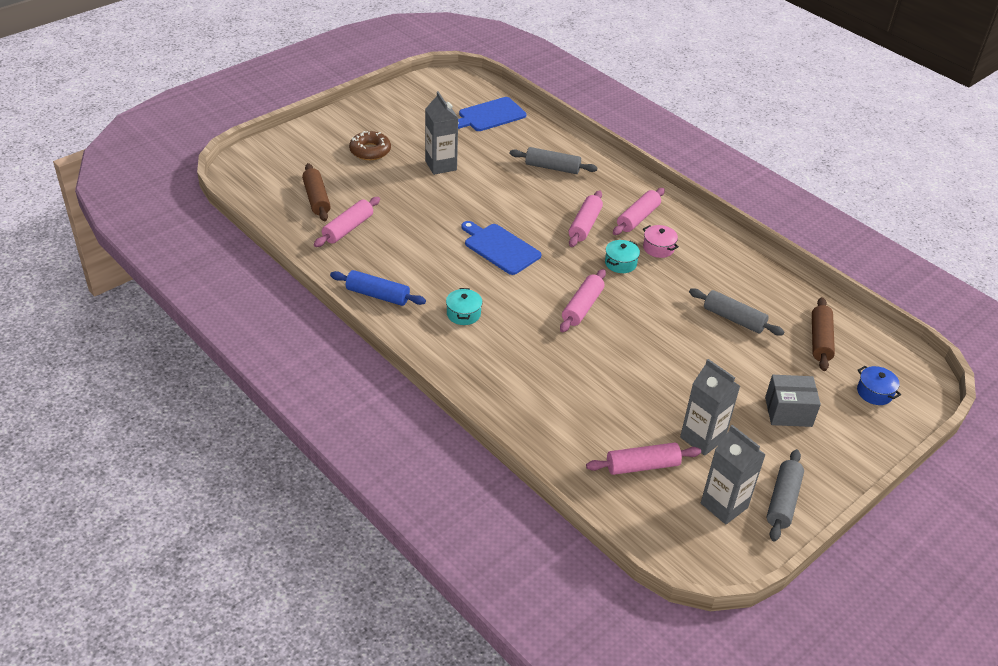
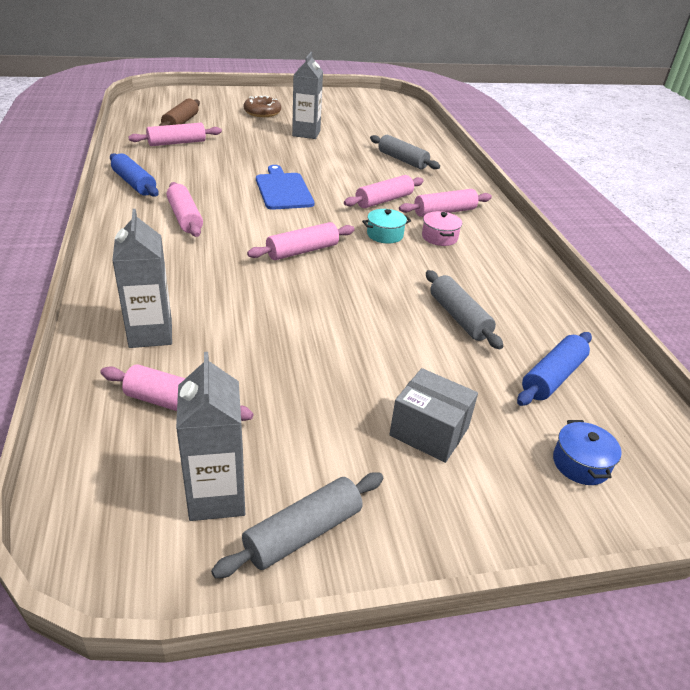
camera: 30 degrees right, 5 degrees down
(463, 314) = (185, 218): turquoise pot -> pink rolling pin
(490, 115) = (388, 120): blue cutting board -> none
(702, 438) = (283, 410): grey carton -> grey carton (150, 334)
(820, 340) = (552, 377): brown rolling pin -> blue rolling pin

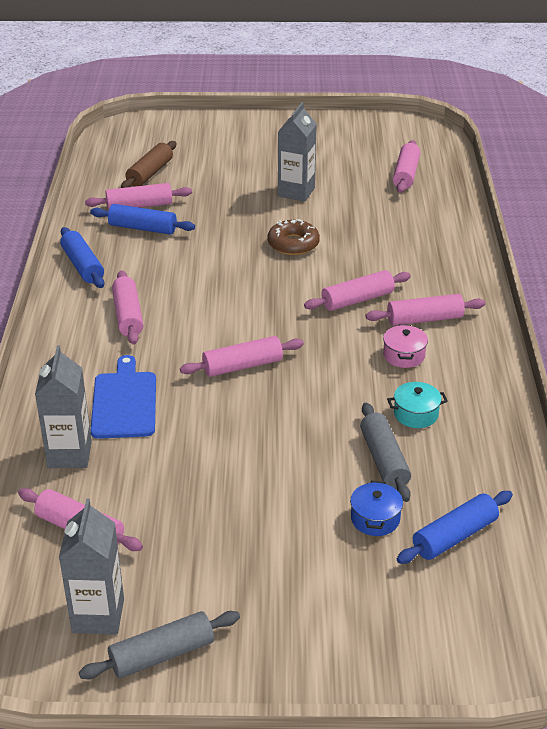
camera: 15 degrees right, 0 degrees up
(183, 157) = (143, 228): none -> blue rolling pin
(262, 112) = (251, 156): brown donut -> brown donut (293, 244)
(283, 190) = (244, 280): blue cutting board -> blue cutting board (124, 402)
(385, 235) = (341, 349): turquoise pot -> turquoise pot (415, 414)
(387, 123) = (406, 174): none -> pink rolling pin
(402, 160) = (403, 238): grey rolling pin -> none
(429, 431) = (304, 579): grey box -> none
(580, 464) = (438, 626): blue pot -> blue pot (375, 519)

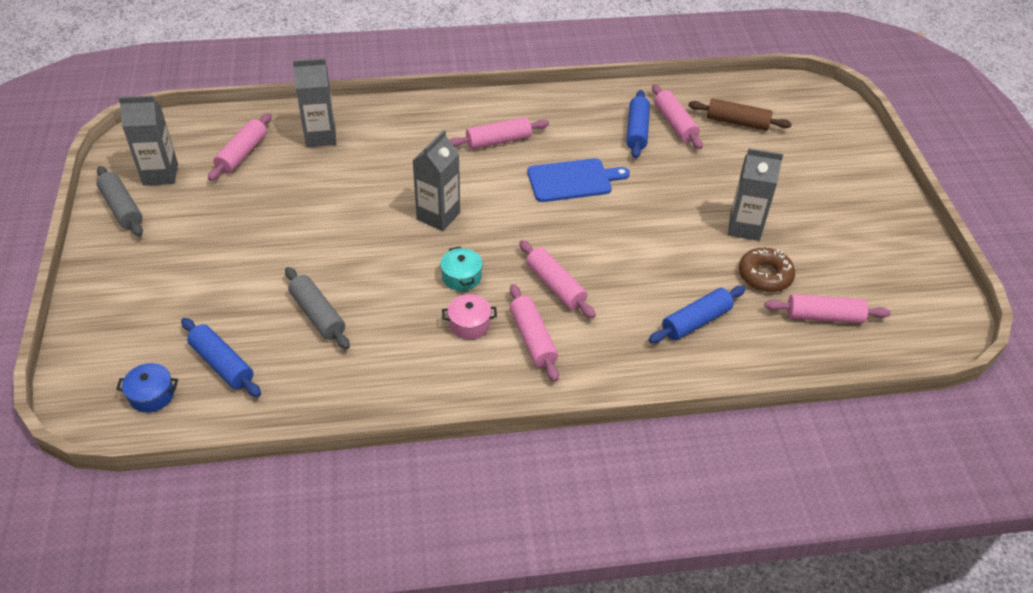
camera: 80 degrees right, 10 degrees up
(83, 266) = (565, 105): blue rolling pin -> blue rolling pin (696, 321)
(124, 402) = (383, 155): blue cutting board -> blue cutting board (573, 180)
(242, 366) = (438, 216): pink rolling pin -> grey carton
(293, 244) = (642, 233): brown donut -> brown donut (765, 275)
(375, 519) = (245, 312): blue pot -> blue pot (152, 395)
(384, 460) = (318, 315): grey rolling pin -> grey rolling pin turned 75 degrees clockwise
(415, 414) = (381, 335): turquoise pot -> turquoise pot (461, 277)

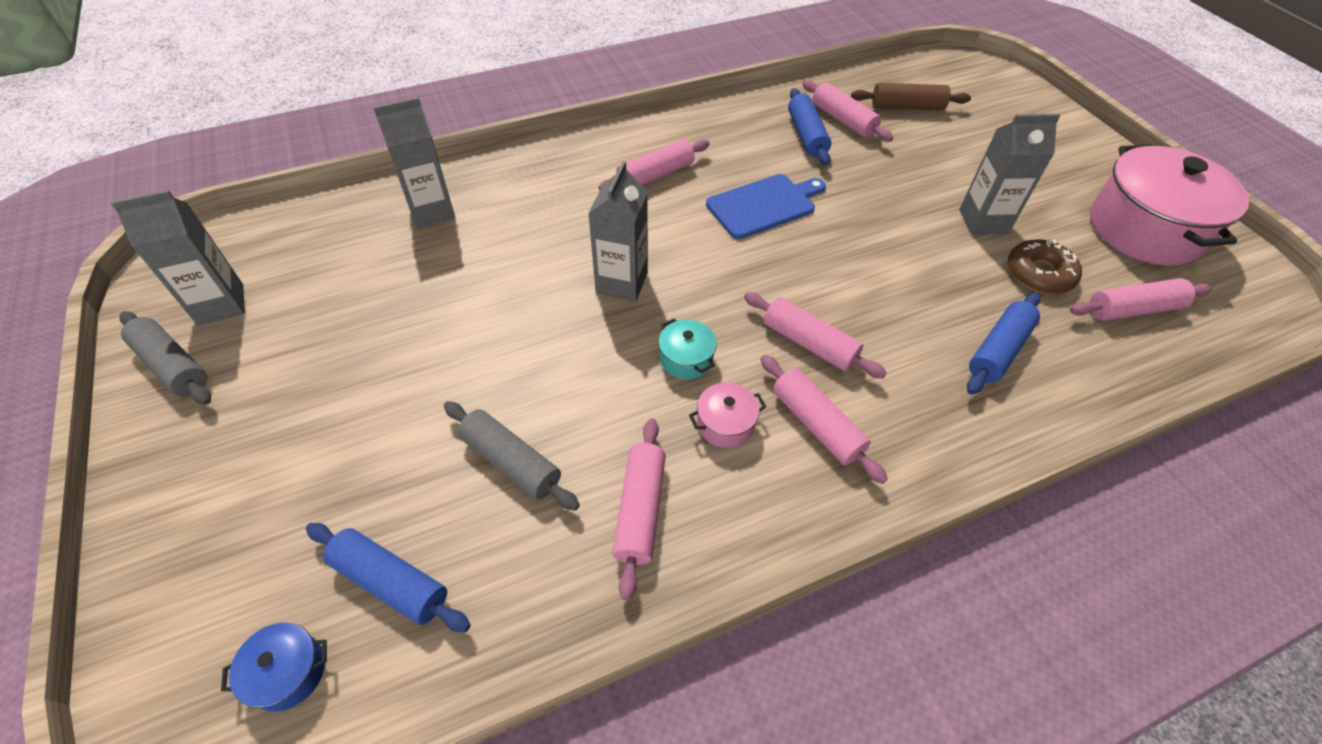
camera: 15 degrees left, 5 degrees up
(242, 154) = (332, 253): pink rolling pin -> pink rolling pin (640, 510)
(879, 260) = (1145, 229): none -> pink pot

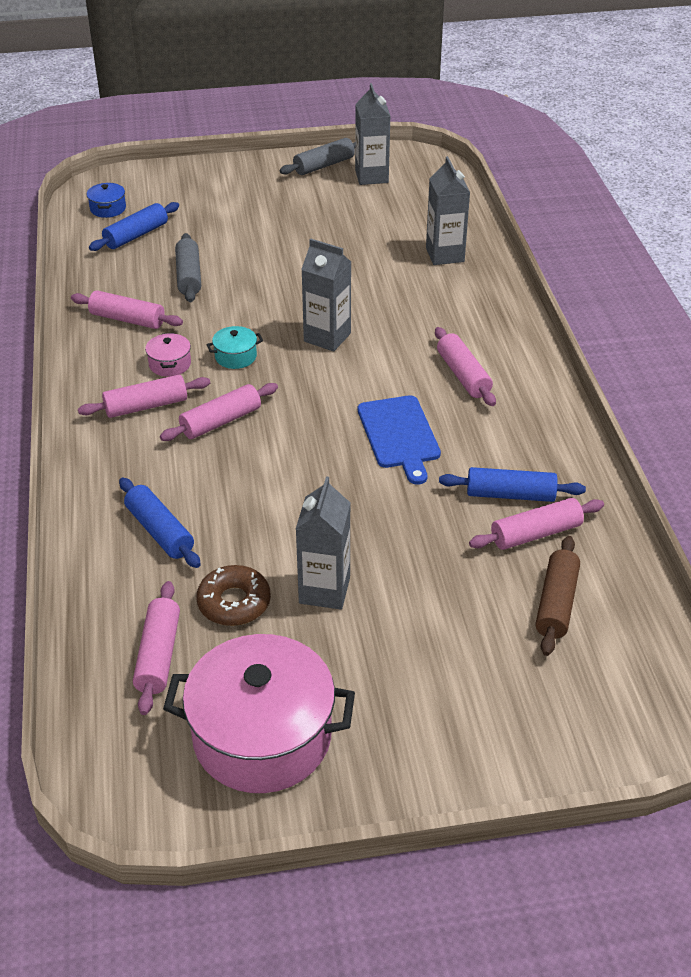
camera: 105 degrees right, 10 degrees down
(511, 462) = (189, 276): grey rolling pin -> grey rolling pin turned 60 degrees counterclockwise

